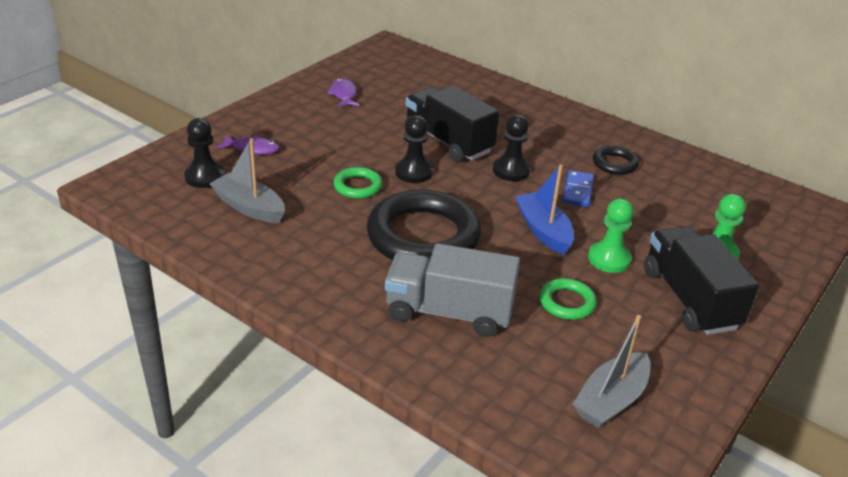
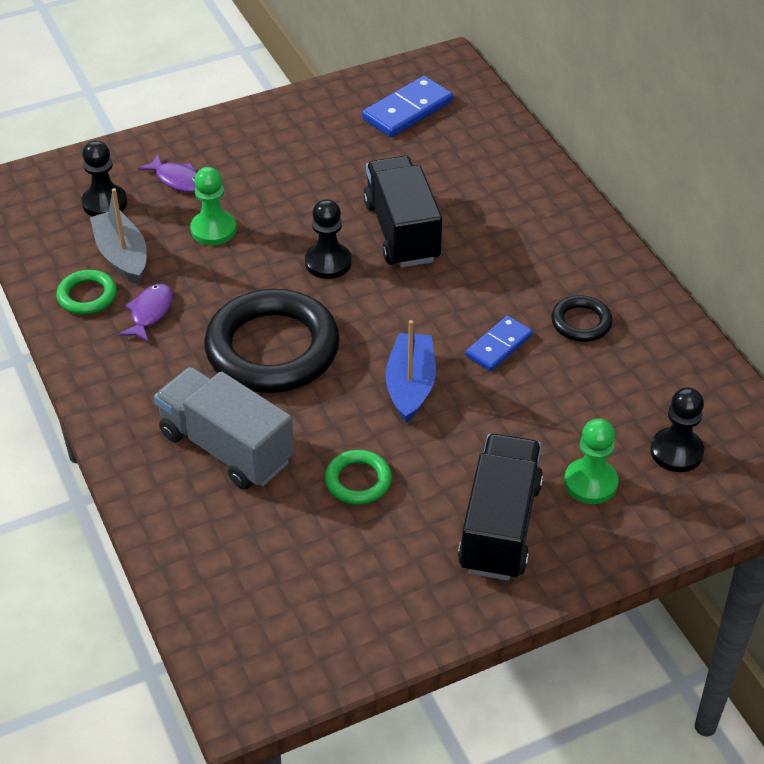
camera: 30 degrees right, 10 degrees up
(344, 95) = (333, 129): purple fish -> purple fish (150, 313)
(358, 186) = (252, 263): green ring -> green ring (87, 296)
(386, 74) = (407, 110): none -> blue domino
(511, 171) = (443, 294): black pawn -> black pawn (676, 451)
(609, 259) = (453, 445): green pawn -> green pawn (213, 229)
(611, 400) = (306, 602): grey boat -> none

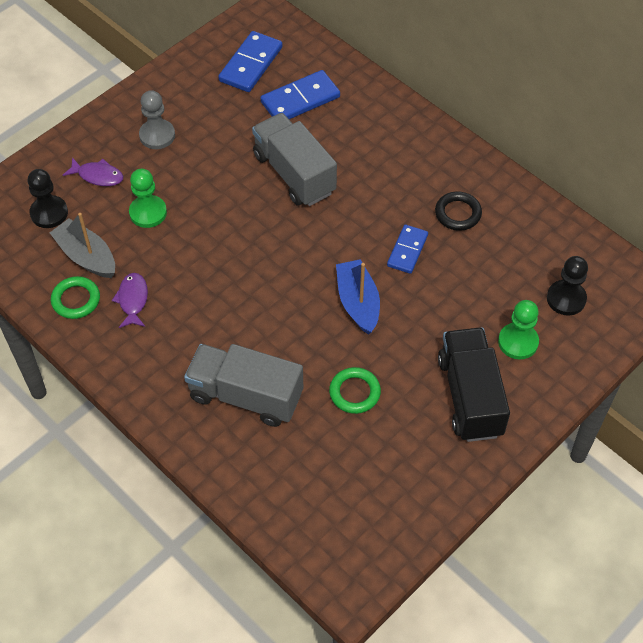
camera: 20 degrees left, 10 degrees up
(264, 156) = (157, 135): none -> grey pawn
(272, 349) = (242, 303): black ring -> none
(328, 262) = (250, 216): black pawn -> none
(402, 232) = (294, 174): black truck -> grey truck
(447, 158) = (300, 99): none -> blue domino

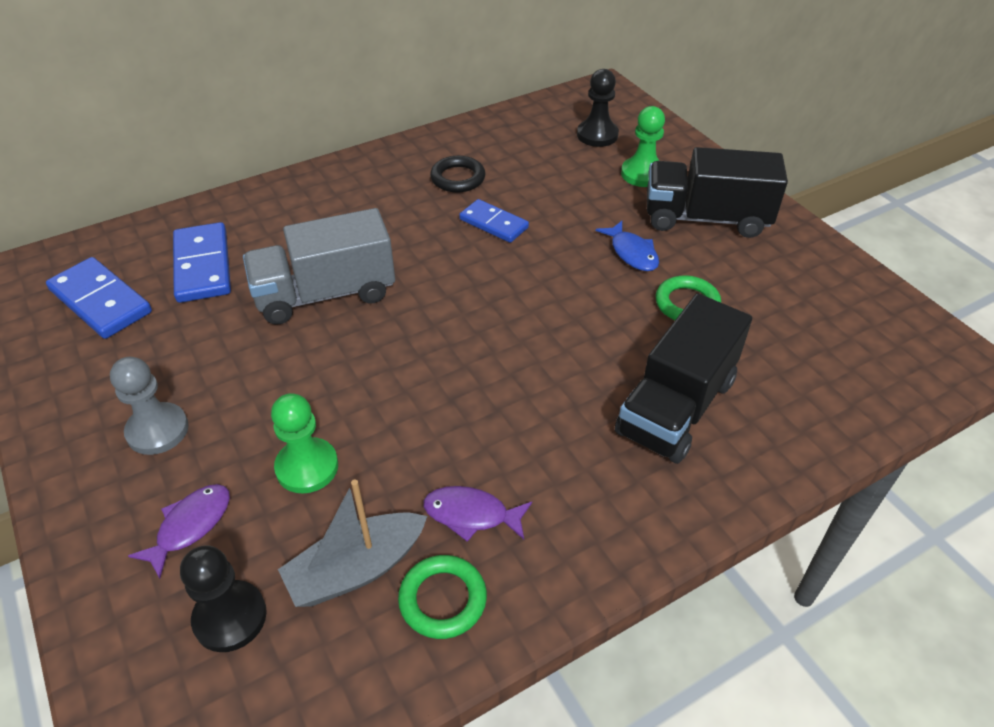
camera: 75 degrees left, 10 degrees down
(246, 396) = (676, 407): grey truck -> black truck
(358, 302) = (555, 276): blue boat -> none
(404, 348) = (632, 253): none -> blue fish

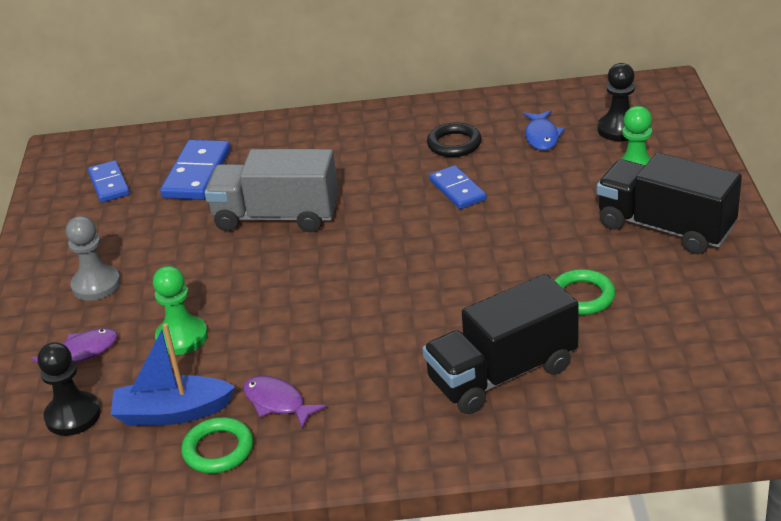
camera: 30 degrees right, 10 degrees down
(101, 301) = (109, 184): blue domino -> blue domino, size x0.66
(356, 569) = (172, 413): grey boat -> blue boat
(632, 253) = (566, 242): blue fish -> blue fish (542, 136)

